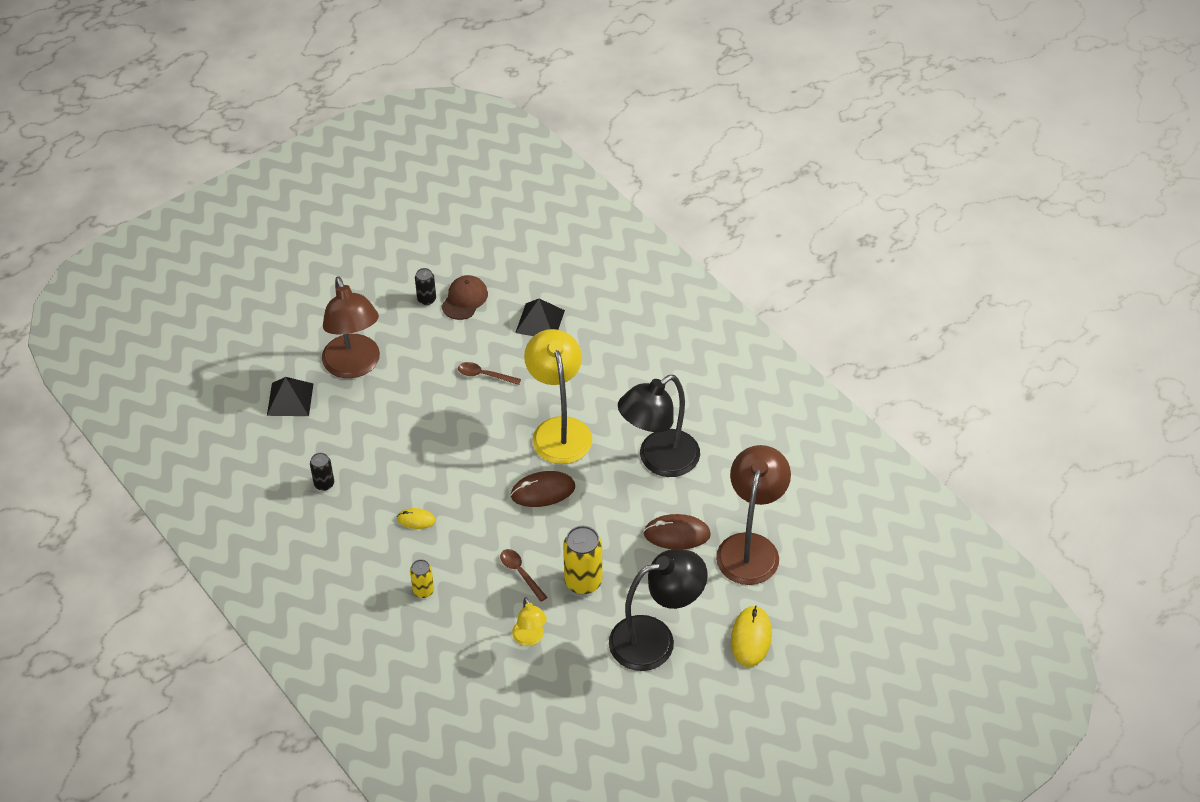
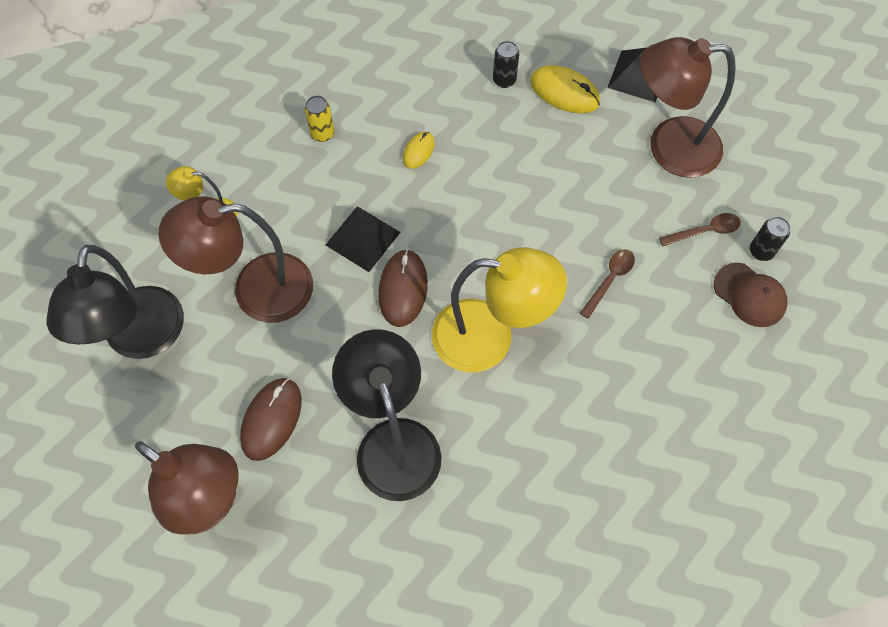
camera: 110 degrees right, 15 degrees up
(520, 573) = (299, 231): brown spoon -> brown spoon (704, 231)
(540, 321) = (684, 375): black pyramid -> black pyramid (363, 238)
(583, 581) = (256, 290): yellow can -> brown lamp
(751, 638) = (84, 448): yellow mouse -> yellow mouse (564, 92)

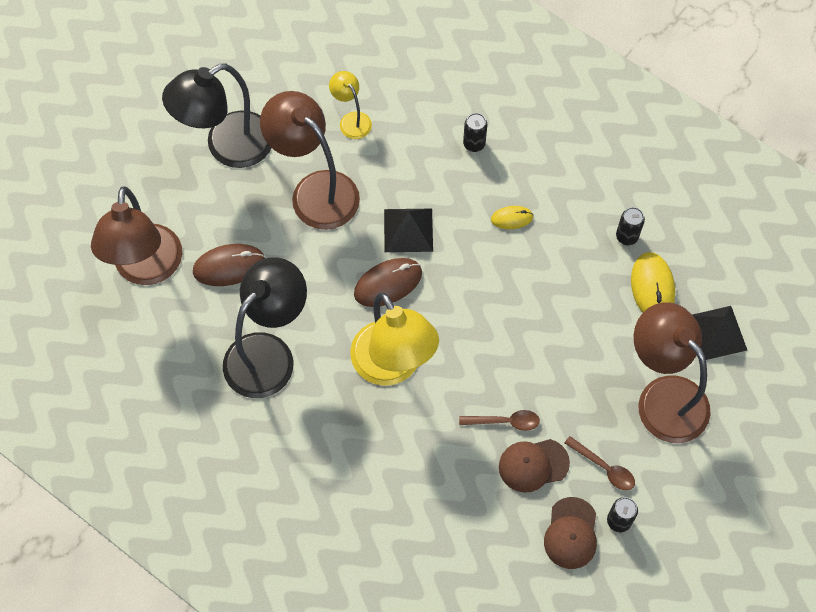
camera: 55 degrees right, 0 degrees up
(322, 133) = (474, 144): yellow can -> black can
(666, 284) = (533, 465): none -> brown cap

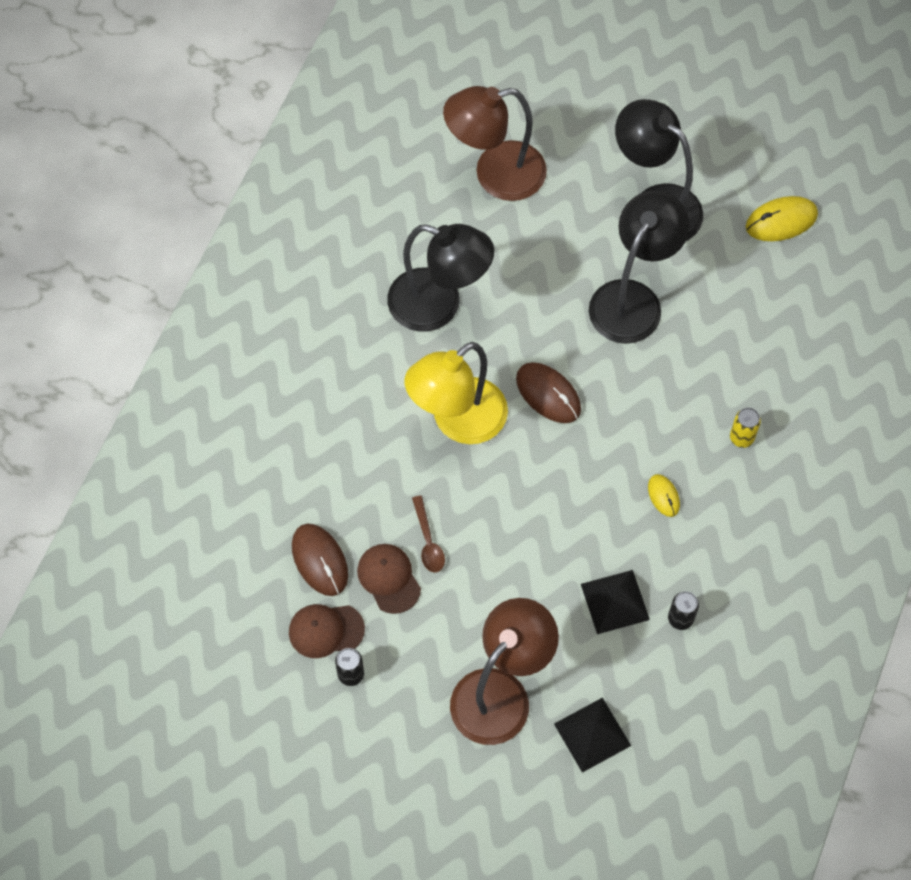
camera: 75 degrees right, 0 degrees up
(229, 266) = (521, 245): brown mouse -> brown mouse (320, 560)
(315, 190) = (632, 299): brown lamp -> black lamp
(351, 120) = (728, 311): yellow lamp -> none
(408, 230) = (616, 398): black pyramid -> black pyramid (614, 601)
(474, 144) = (741, 438): black can -> yellow can
(604, 468) = (404, 648): brown spoon -> none
(652, 287) = (627, 657): yellow mouse -> yellow mouse (781, 221)

